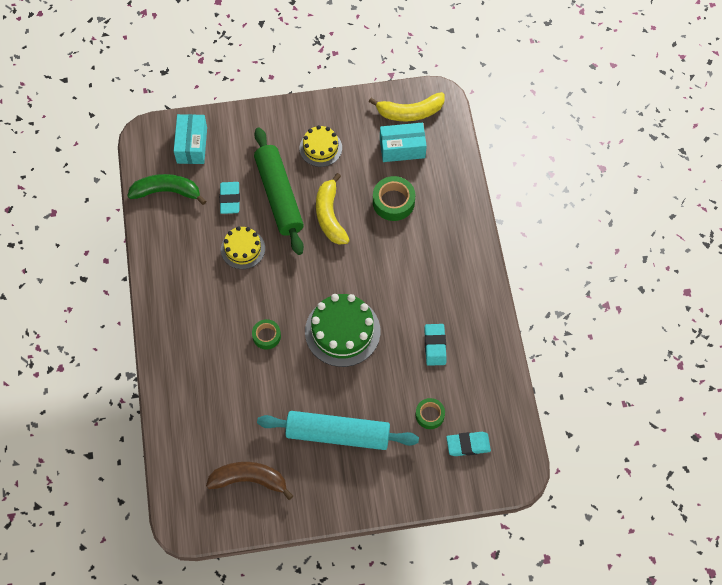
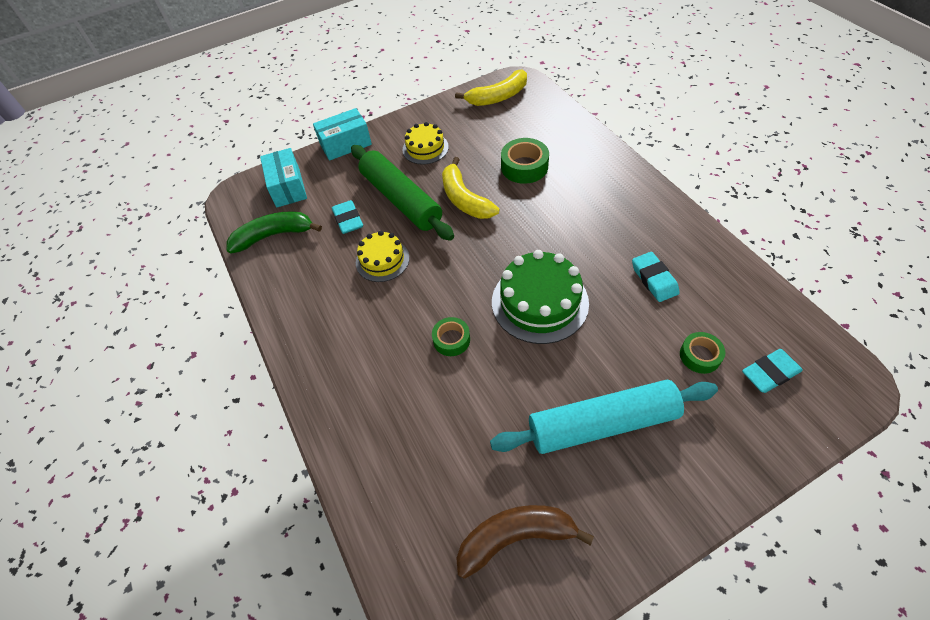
camera: 15 degrees left, 10 degrees down
(402, 148) = (507, 124): turquoise box -> turquoise box (345, 144)

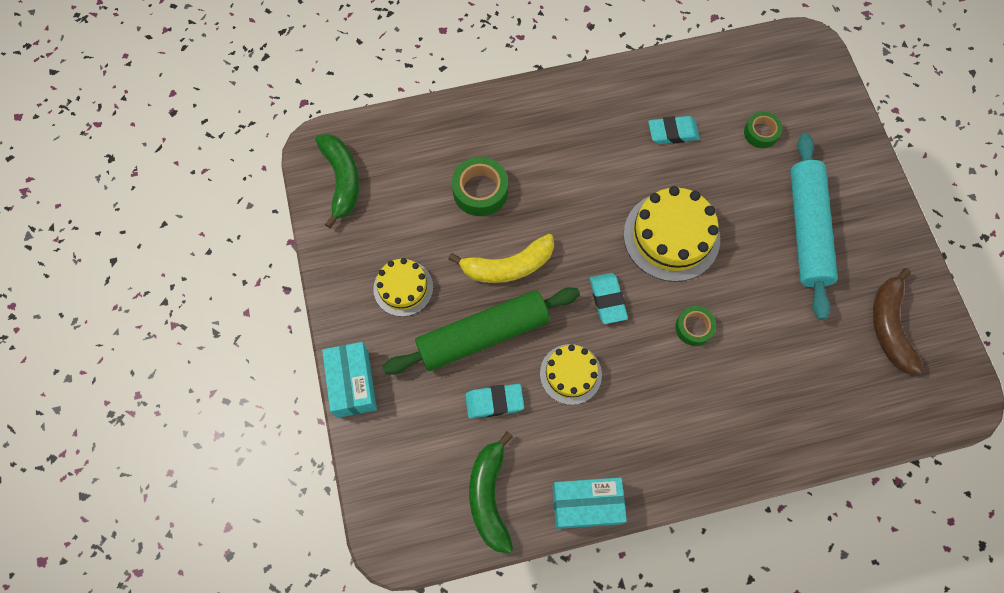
camera: 80 degrees left, 15 degrees up
(288, 187) = (407, 470): turquoise box -> turquoise box (586, 505)
(498, 97) = (342, 180): yellow banana -> green banana
(539, 302) = (671, 236): green cake -> yellow cake
(770, 373) = (788, 92): turquoise eraser -> turquoise eraser (607, 299)

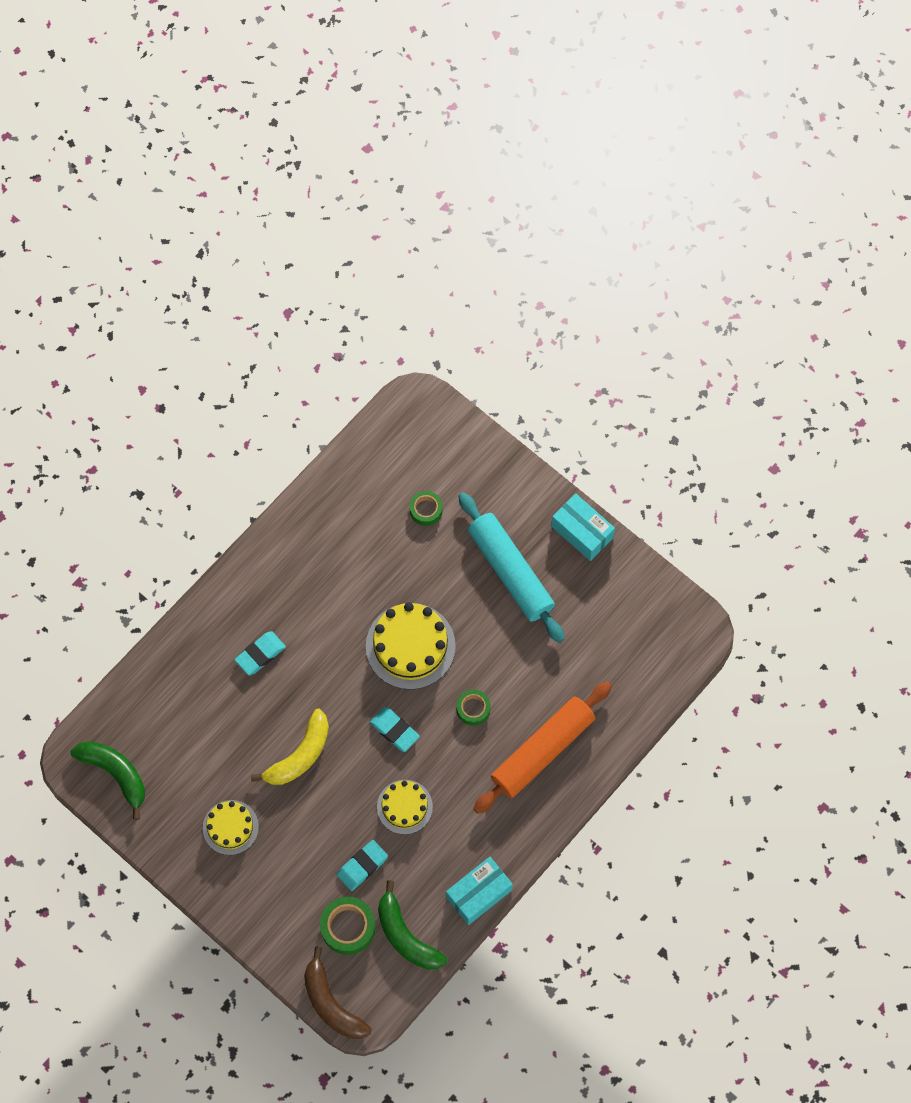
camera: 35 degrees left, 0 degrees up
(352, 384) = (246, 926): turquoise box -> turquoise box (582, 532)
(480, 191) = (235, 708): green tape -> green tape (348, 927)
(483, 335) = (318, 822): green rolling pin -> none
(673, 132) = (355, 555): turquoise eraser -> turquoise eraser (260, 654)
(736, 409) = (542, 750): none -> orange rolling pin
(889, 326) = (615, 611): brown banana -> brown banana (331, 1003)

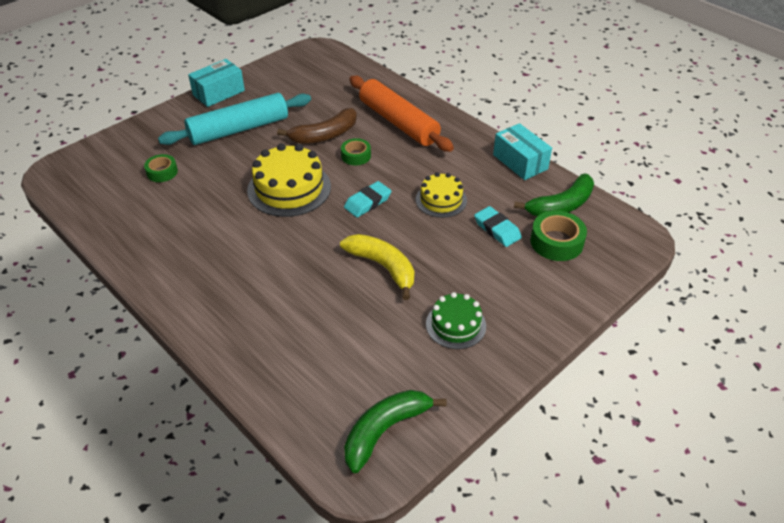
camera: 85 degrees left, 25 degrees down
(230, 827) = (456, 325): yellow cake -> green cake
(260, 654) = (269, 292): turquoise eraser -> none
(331, 1003) = (632, 257): brown banana -> brown banana (324, 135)

